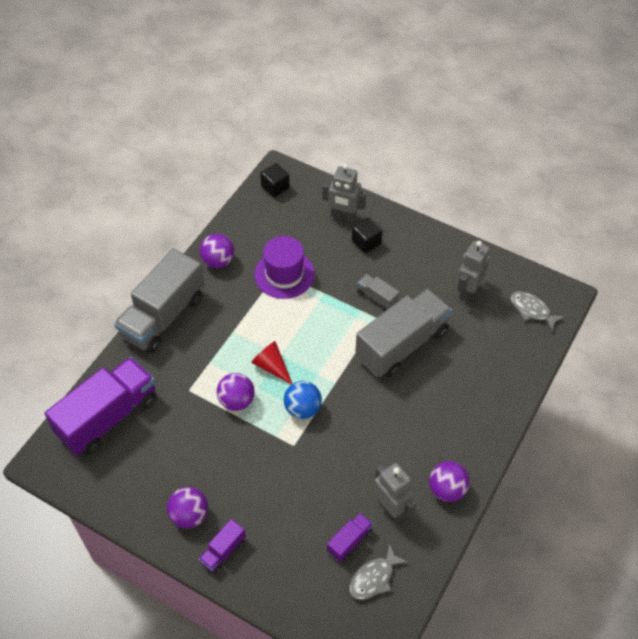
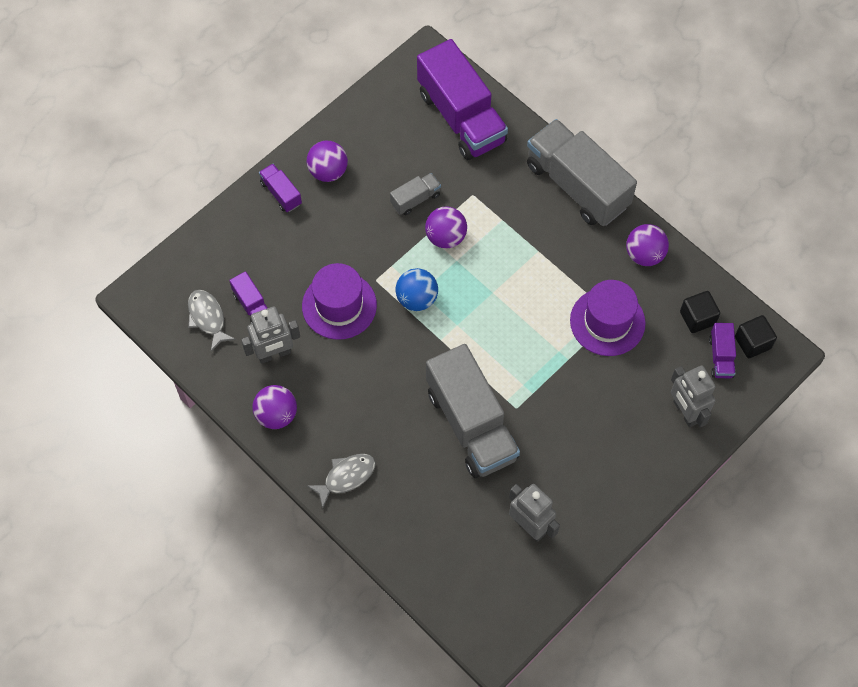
camera: 105 degrees right, 10 degrees up
(271, 366) = (480, 280): red cone -> none
(292, 203) = (721, 357): none -> purple truck
(327, 468) = (339, 305): none -> purple hat
(343, 216) = (685, 412): grey robot -> grey robot turned 60 degrees counterclockwise
(366, 242) = (636, 427): black cube -> black cube (697, 318)
(377, 297) = (546, 416): grey truck -> grey truck (415, 199)
(532, 310) = (480, 594): grey fish -> grey fish (346, 477)

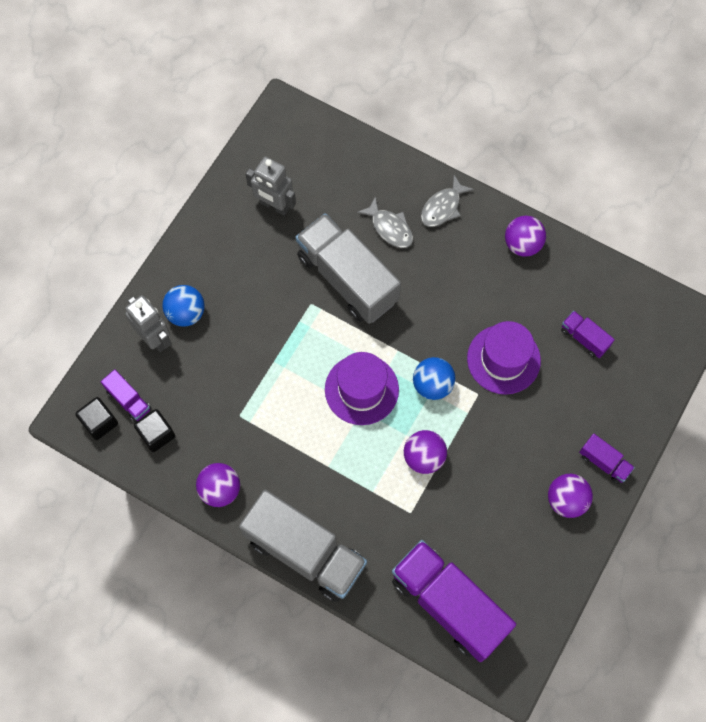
camera: 165 degrees right, 5 degrees up
(207, 318) = (620, 316): grey fish -> grey fish (390, 228)
(274, 354) = (546, 298): grey robot -> none
(415, 199) = (467, 491): grey truck -> none
(607, 322) = (244, 408): purple hat -> purple hat (361, 389)
(648, 430) = (186, 313): none -> blue ball
(721, 357) = (128, 400): purple truck -> purple truck turned 150 degrees clockwise

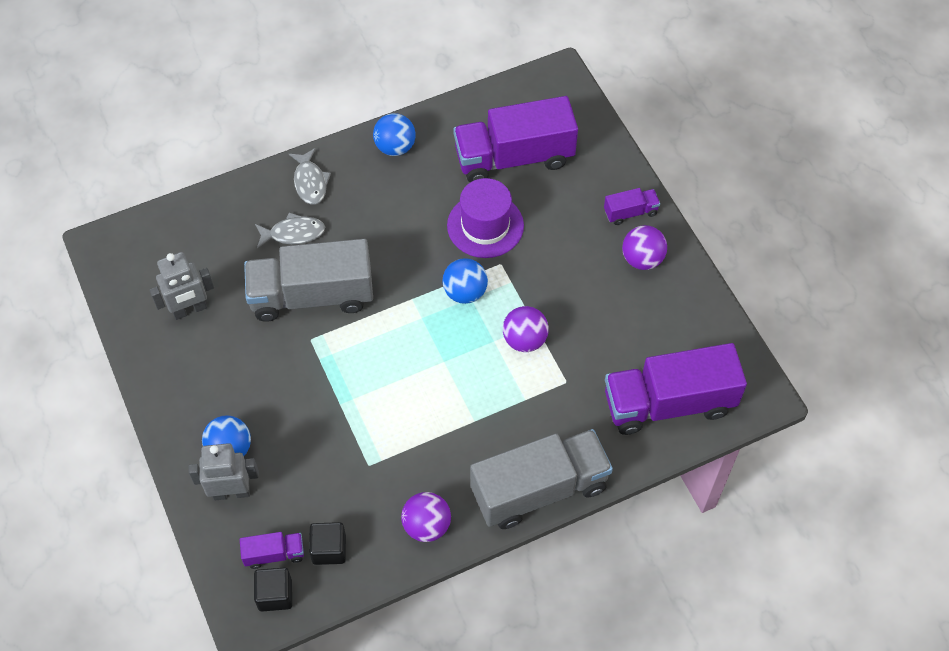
camera: 55 degrees left, 10 degrees down
(361, 389) = (425, 349): purple hat -> none
(522, 244) = (395, 147): purple ball -> blue ball
(584, 338) = (514, 157): purple truck -> purple truck, size x2.25

